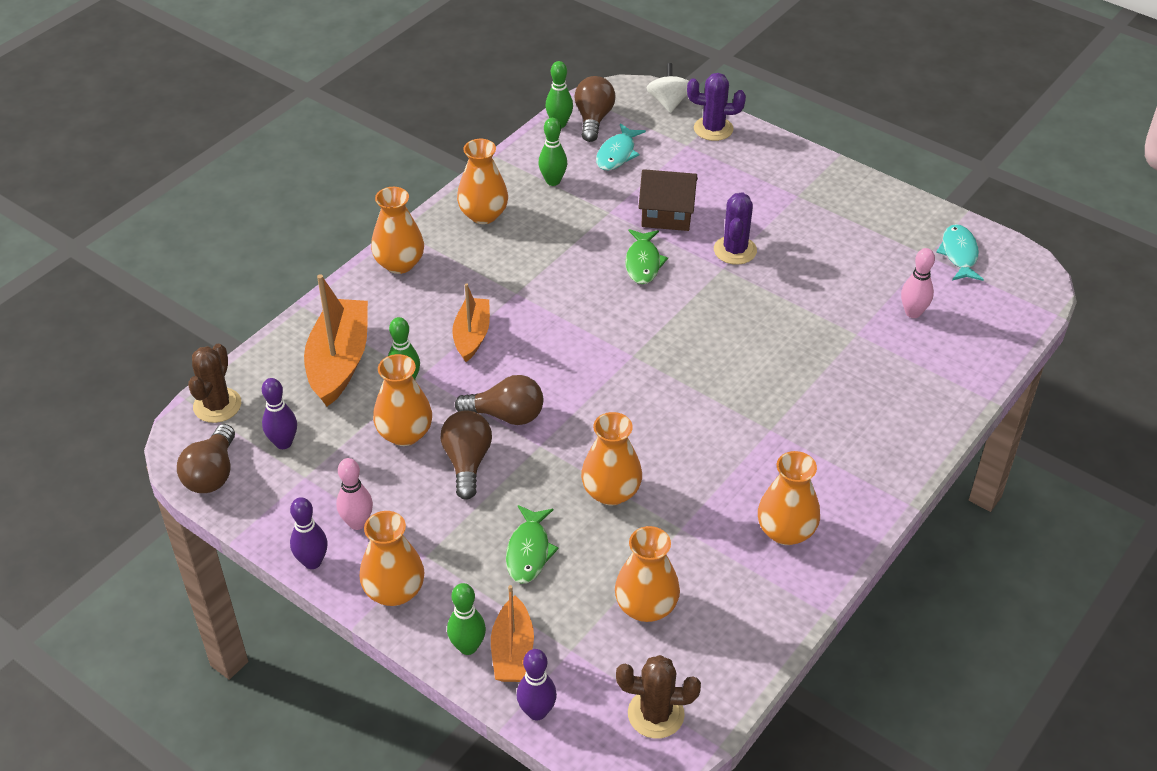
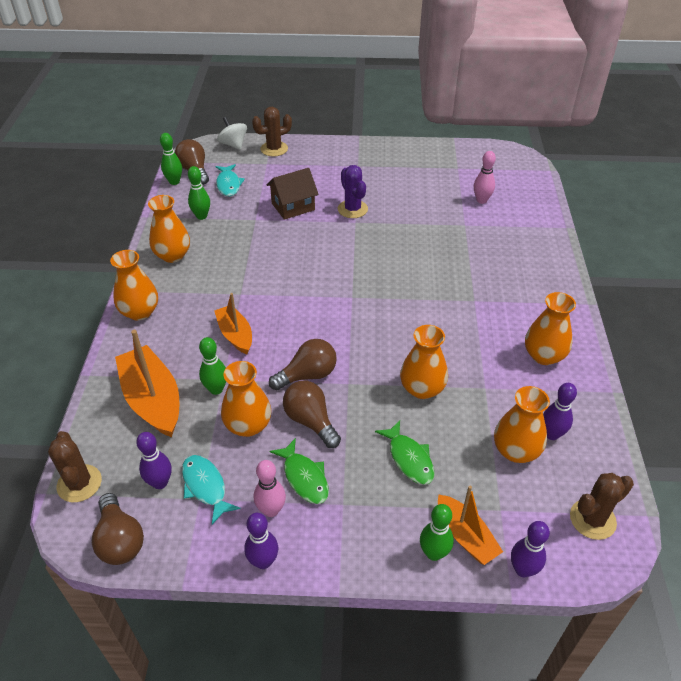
camera: 35 degrees left, 0 degrees up
(394, 591) = (345, 545): orange vase -> none
(643, 263) = (305, 239): green fish -> green fish (304, 477)
(703, 613) = (551, 434): none -> purple bowling pin
(713, 129) = (274, 149): purple cactus -> brown cactus
(959, 254) = (472, 161): turquoise fish -> turquoise fish (205, 486)

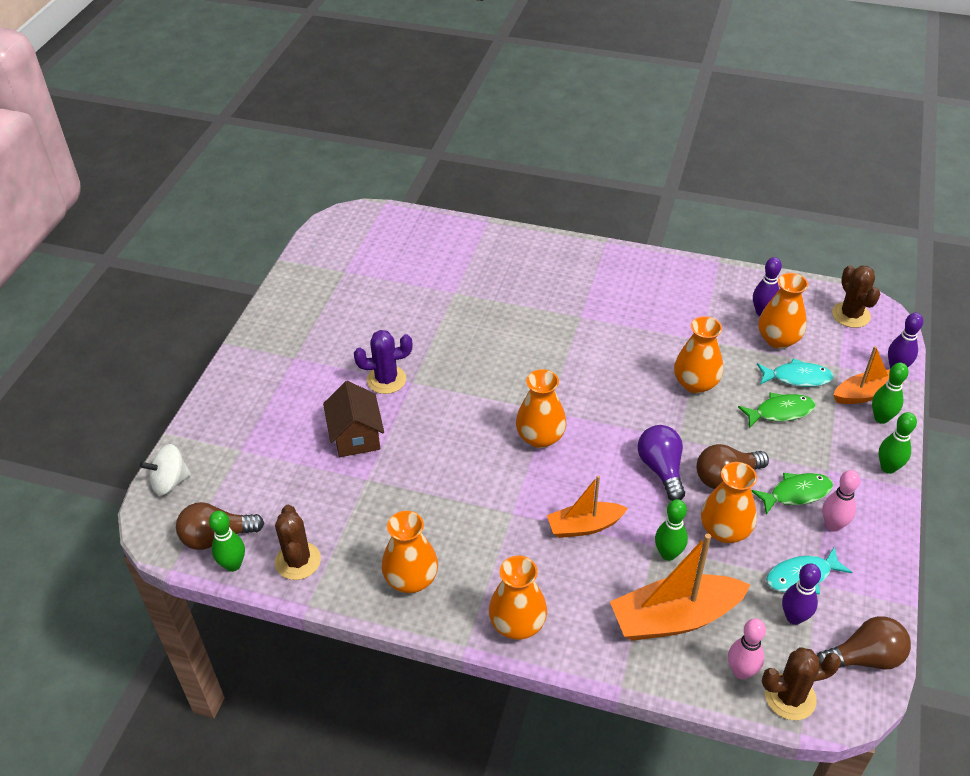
camera: 75 degrees left, 0 degrees up
(201, 216) = (335, 538): green bowling pin -> green bowling pin (888, 468)
(228, 184) = (272, 499): turquoise fish -> turquoise fish (797, 378)
(263, 561) = (889, 539): purple bowling pin -> none
(274, 149) = (208, 436): brown cactus -> brown cactus (298, 561)
(307, 375) = (661, 469): brown light bulb -> purple light bulb
(481, 200) = (417, 268): pink bowling pin -> pink bowling pin (741, 671)
(543, 355) = (668, 290): orange vase -> orange vase (540, 437)

